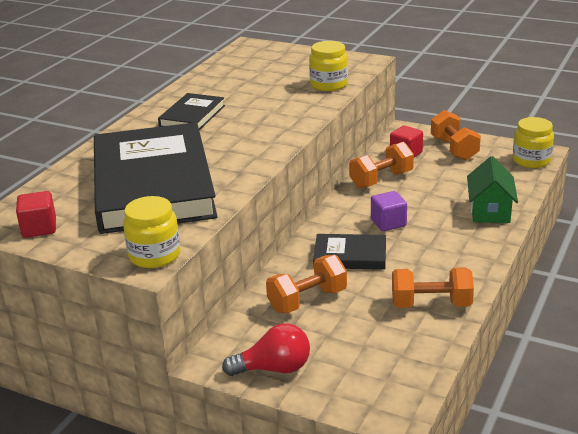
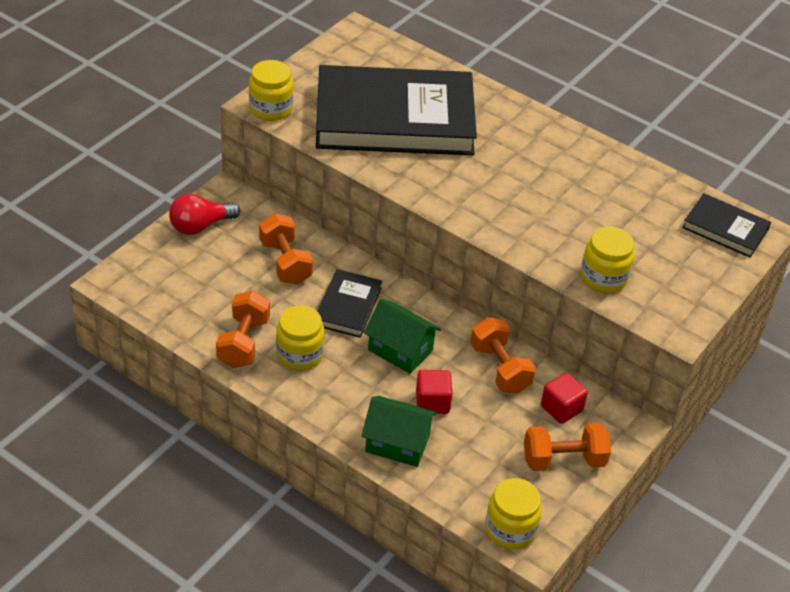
camera: 95 degrees right, 15 degrees up
(39, 228) = (343, 53): red cube -> red cube (432, 402)
(192, 116) = (543, 158): black book -> black book (725, 229)
(274, 368) = (200, 226): red light bulb -> red light bulb turned 60 degrees clockwise
(388, 223) = (400, 350): purple cube -> green house
(426, 271) = (299, 354): none -> yellow jar

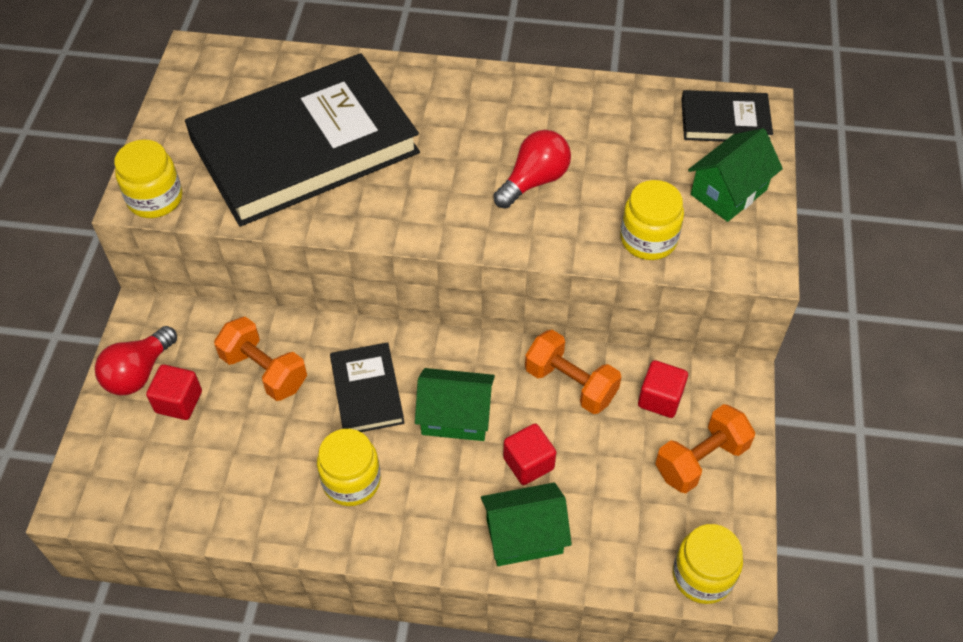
camera: 25 degrees left, 10 degrees up
(215, 255) = (178, 402): none -> red cube
(243, 342) = (279, 499): orange dumbbell -> none
(545, 206) = (534, 181): none -> red light bulb
(690, 275) = (728, 192): none -> green house

